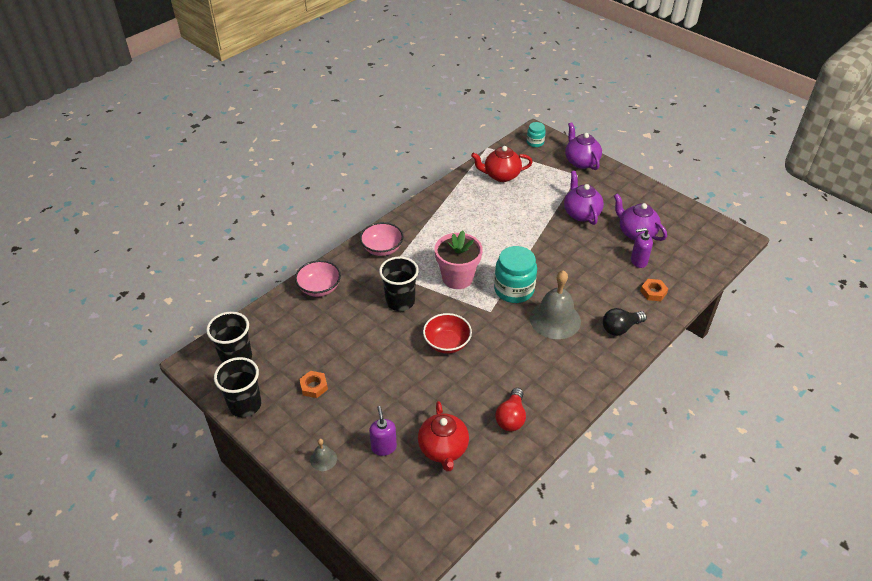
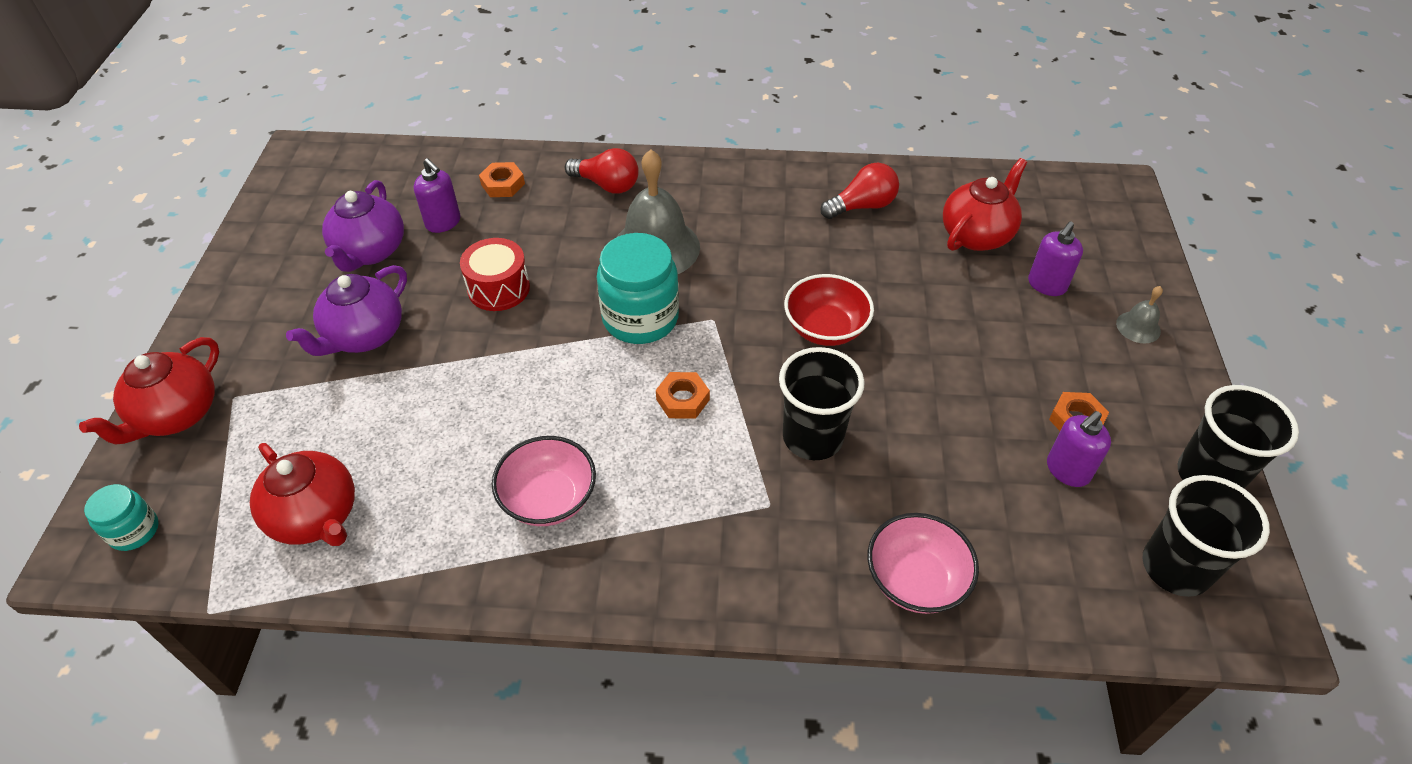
camera: 130 degrees left, 5 degrees up
(301, 363) = (1067, 470): none -> purple soap dispenser
(382, 249) = (720, 561): pink bowl -> pink bowl (549, 499)
(457, 278) = (683, 399): pink flower pot -> orange nut
(575, 258) = (499, 288): none -> red drum
(581, 161) = (177, 415): purple teapot -> red teapot
(620, 328) = (607, 185): black light bulb -> red light bulb

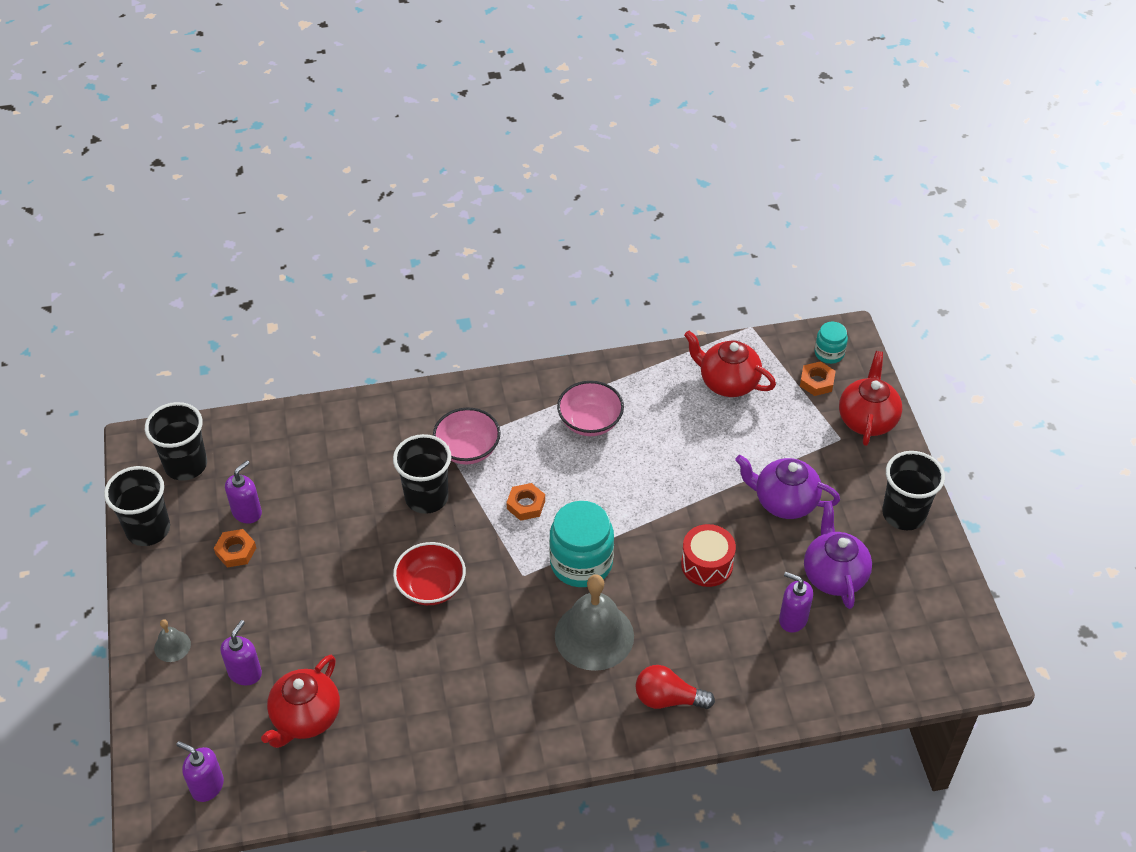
camera: 165 degrees right, 0 degrees up
(242, 294) = (903, 514): none -> black cup
(364, 336) = (784, 501): purple teapot -> purple teapot turned 90 degrees counterclockwise
(503, 184) = (766, 676): orange nut -> orange nut (817, 382)
(862, 206) = (416, 729): red light bulb -> none
(915, 580) = (349, 425): pink bowl -> pink bowl (467, 449)
(1073, 201) = (207, 786): none -> purple soap dispenser

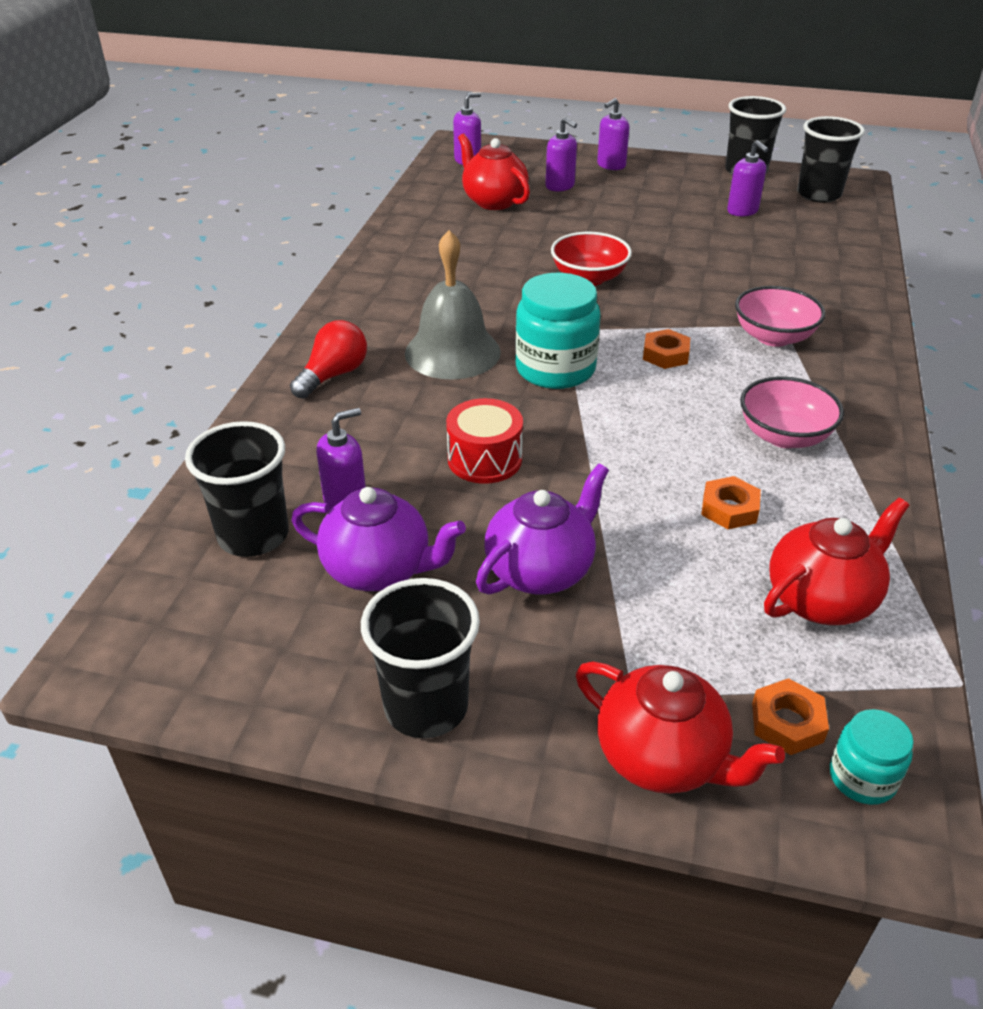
camera: 115 degrees right, 10 degrees down
(172, 646) = (611, 165): grey bell -> purple soap dispenser
(236, 551) = (697, 200): orange nut -> orange nut (729, 509)
(426, 497) = (711, 298): black cup -> black cup (253, 536)

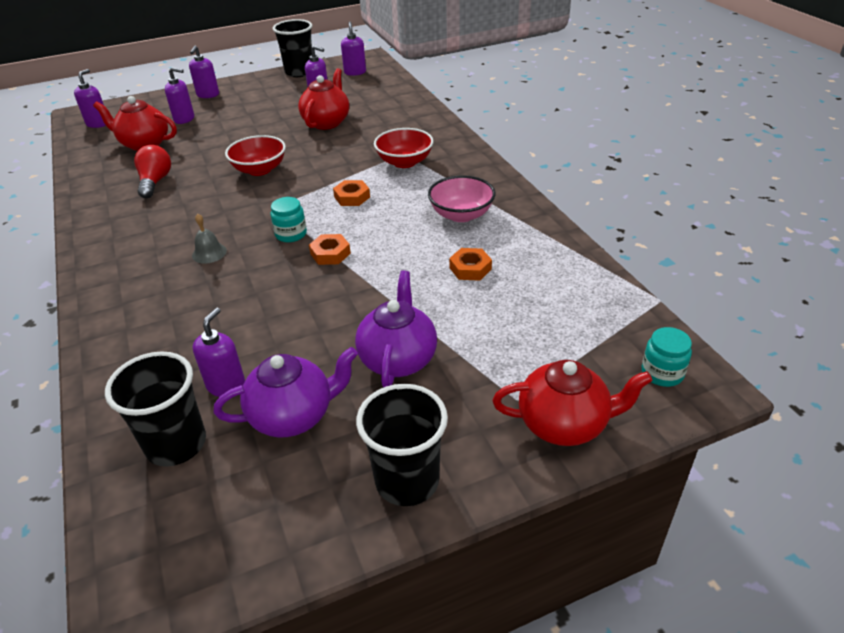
camera: 35 degrees left, 0 degrees up
(333, 375) = (132, 306): red light bulb -> red light bulb (155, 182)
(452, 352) = (209, 253): grey bell -> grey bell, size x0.45
(484, 459) = (298, 310): red drum -> none
(555, 369) = (291, 234): turquoise jar -> turquoise jar, size x0.53
(773, 337) = (404, 162): pink bowl -> red bowl
(787, 722) = (604, 366): orange nut -> orange nut (330, 254)
(818, 194) = (355, 72): black cup -> purple soap dispenser
(822, 599) = (561, 293): red teapot -> red teapot (327, 122)

